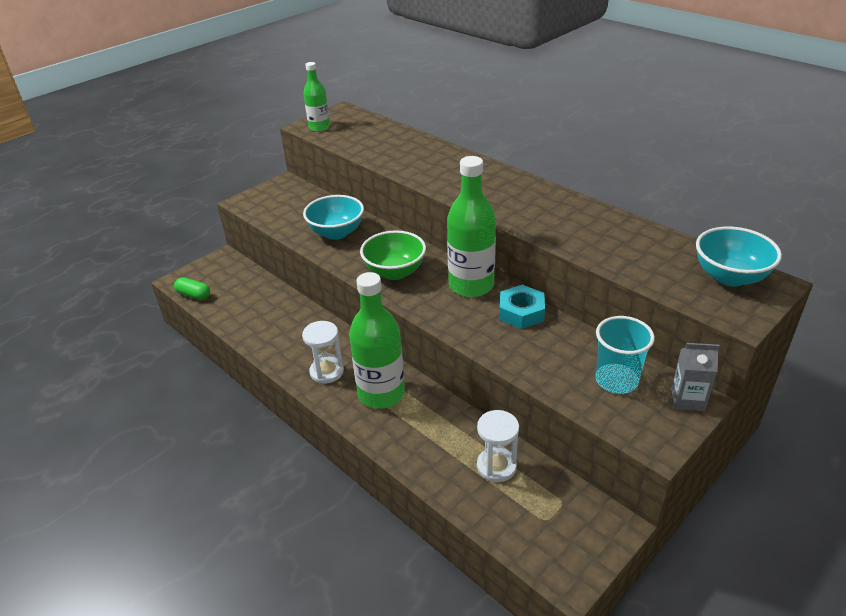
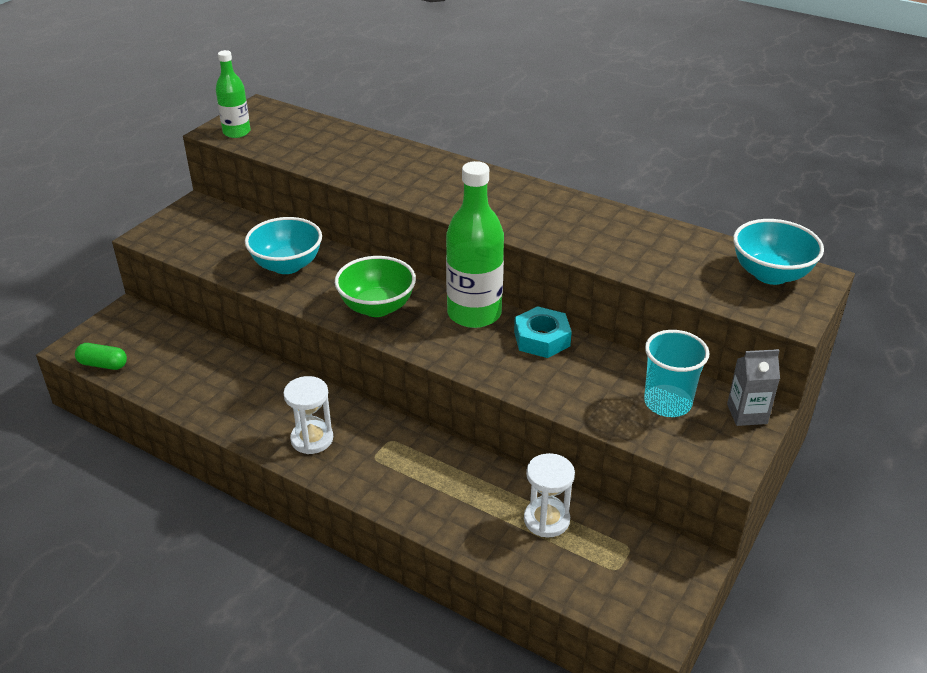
camera: 15 degrees left, 0 degrees up
(381, 394) = (387, 456): green bottle -> none

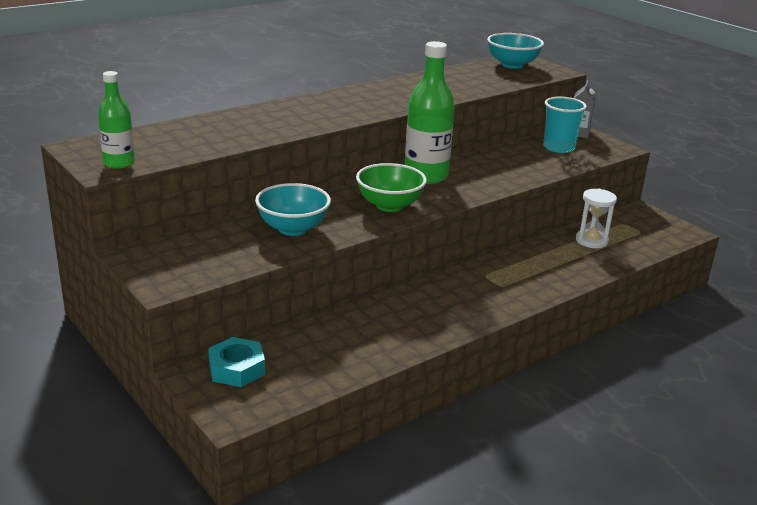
camera: 70 degrees left, 10 degrees down
(103, 364) = (278, 401): green capsule -> none
(312, 439) = (465, 306): white hourglass -> none
(541, 339) = (471, 163): turquoise nut -> turquoise nut (236, 369)

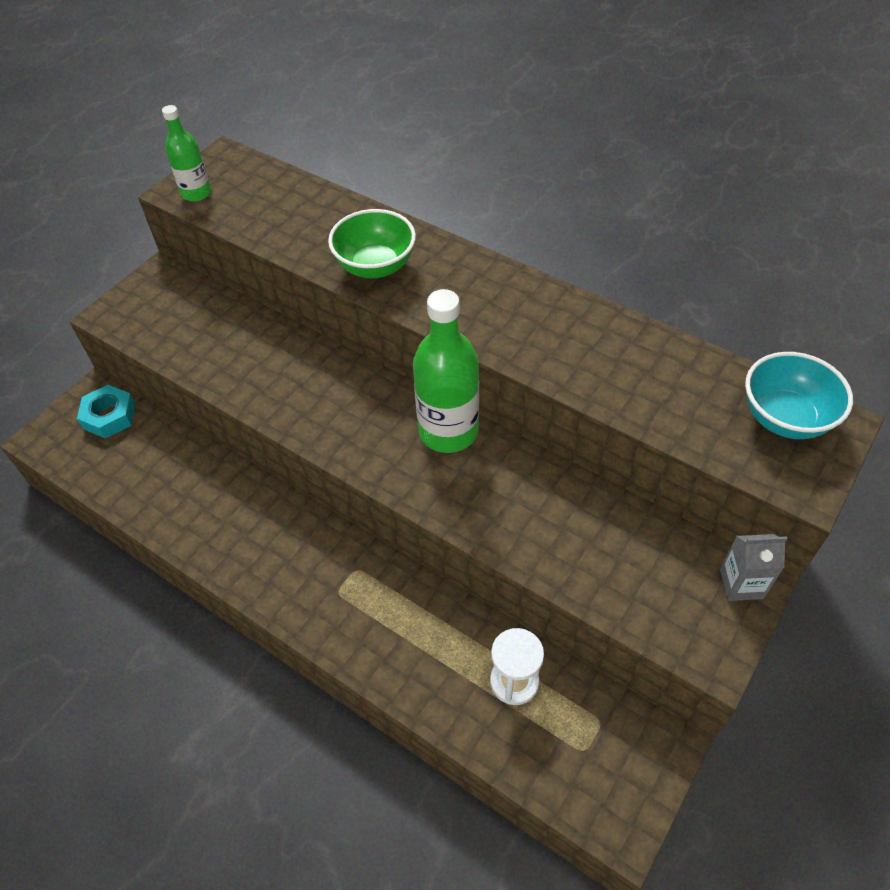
camera: 75 degrees right, 25 degrees up
(293, 228) = (251, 359): turquoise bowl -> none
(389, 205) = (343, 420): green bowl -> green bowl (375, 266)
(558, 148) = (653, 565): turquoise cup -> none

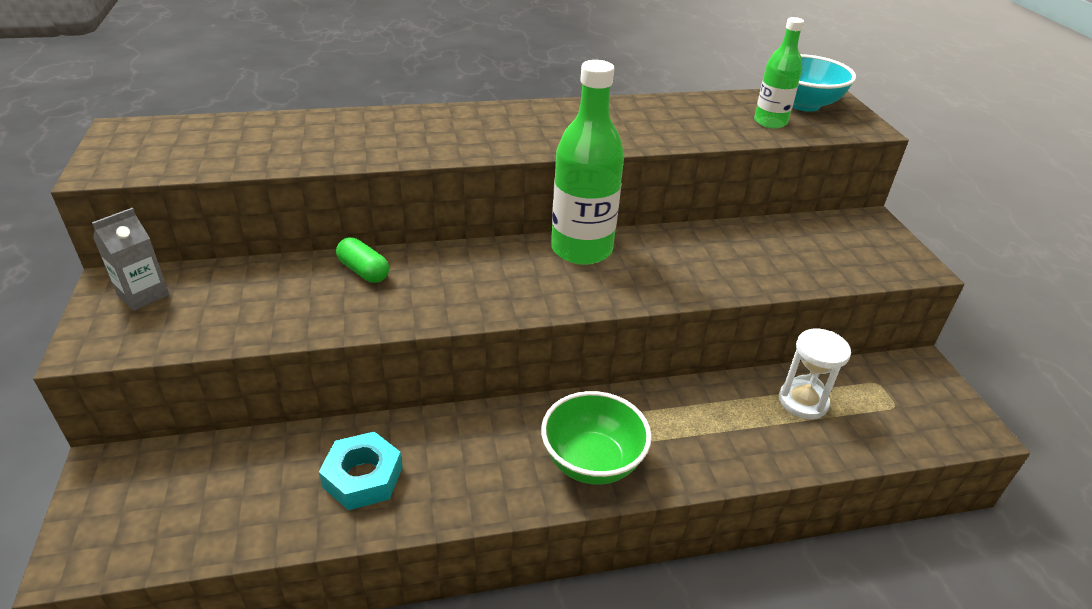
camera: 50 degrees left, 15 degrees down
(109, 416) = (158, 475): turquoise nut -> turquoise nut (363, 477)
(196, 193) = (131, 163): green bottle -> green bottle (770, 122)
(289, 352) = (364, 271): none -> green capsule
(375, 266) = (413, 141): green bowl -> green bowl (592, 462)
(741, 583) = (868, 224): grey carton -> grey carton (143, 295)

